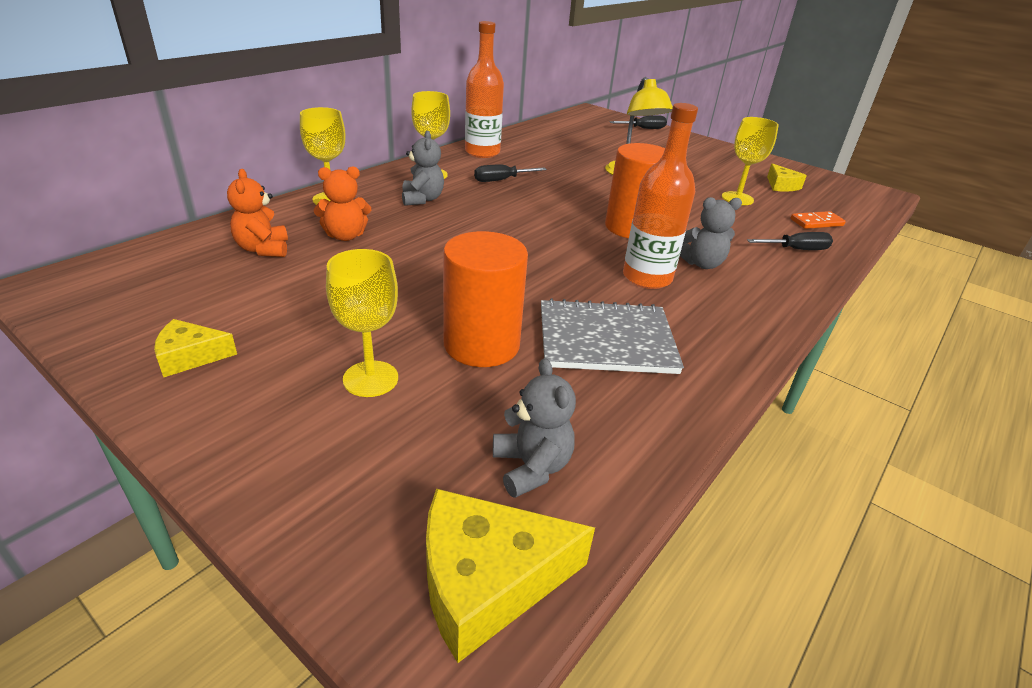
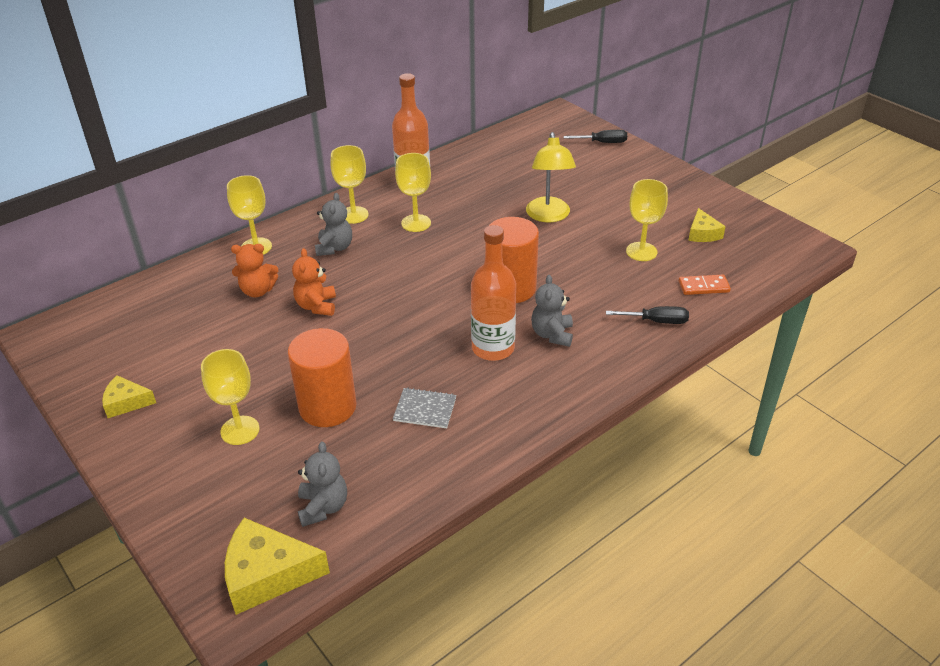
camera: 15 degrees right, 5 degrees up
(263, 249) = (191, 303): orange teddy bear -> orange teddy bear (316, 306)
(501, 180) = (416, 223): black screwdriver -> yellow goblet
(606, 340) = (425, 409): grey notebook -> grey notebook, size x0.54
(701, 264) = (552, 334): grey teddy bear -> grey teddy bear turned 90 degrees clockwise

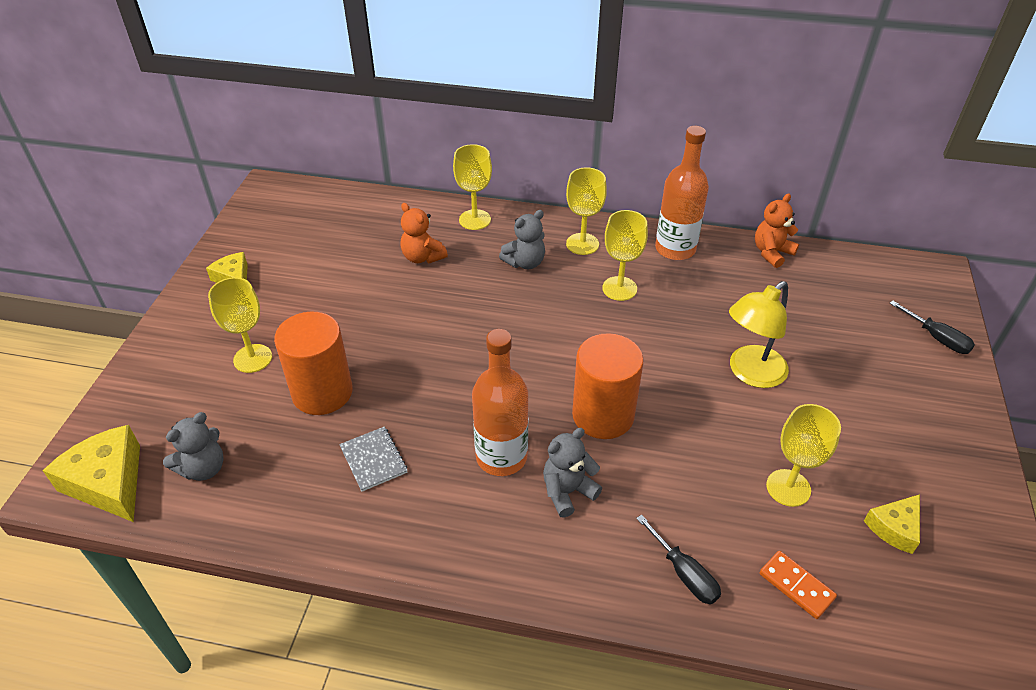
camera: 50 degrees right, 5 degrees up
(316, 306) = (439, 302): orange teddy bear -> orange teddy bear (771, 253)

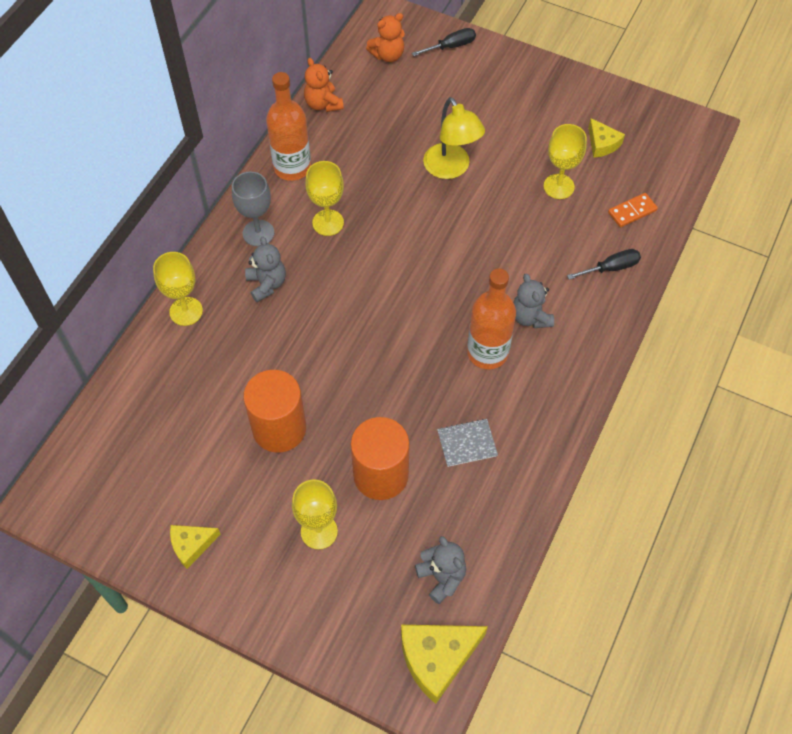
camera: 75 degrees left, 15 degrees up
(422, 257) = (226, 367): orange teddy bear -> orange teddy bear (388, 55)
(582, 244) = (258, 233): yellow goblet -> grey goblet
(603, 415) = (465, 275): orange cylinder -> orange cylinder (279, 428)

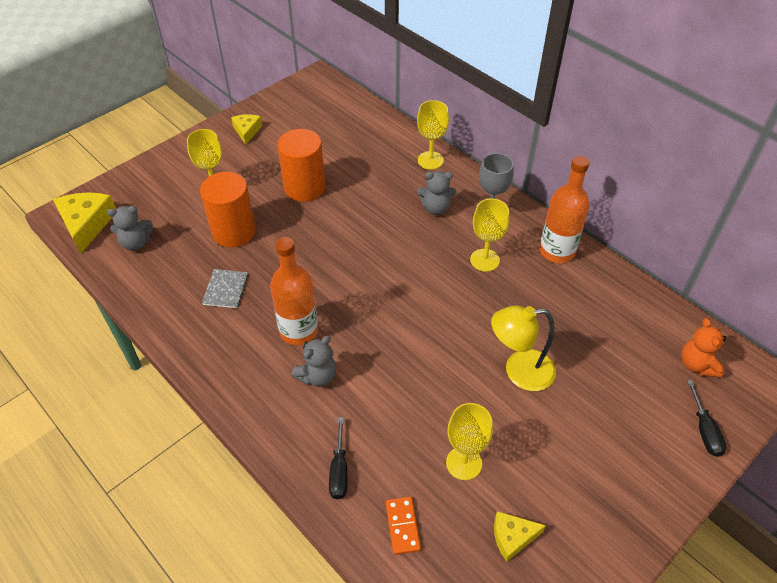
camera: 110 degrees right, 10 degrees down
(323, 104) = (633, 292): orange teddy bear -> none
(530, 317) = (317, 376): grey teddy bear -> grey teddy bear turned 135 degrees clockwise

